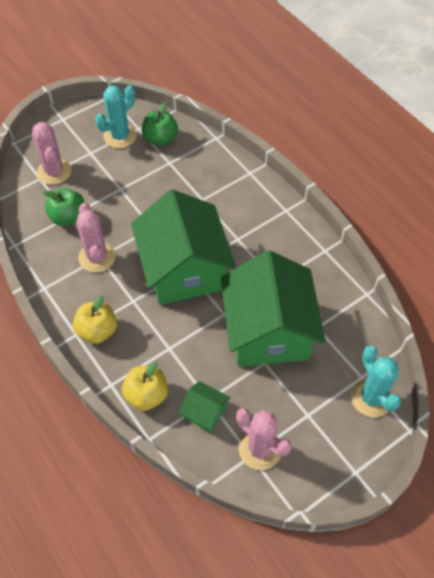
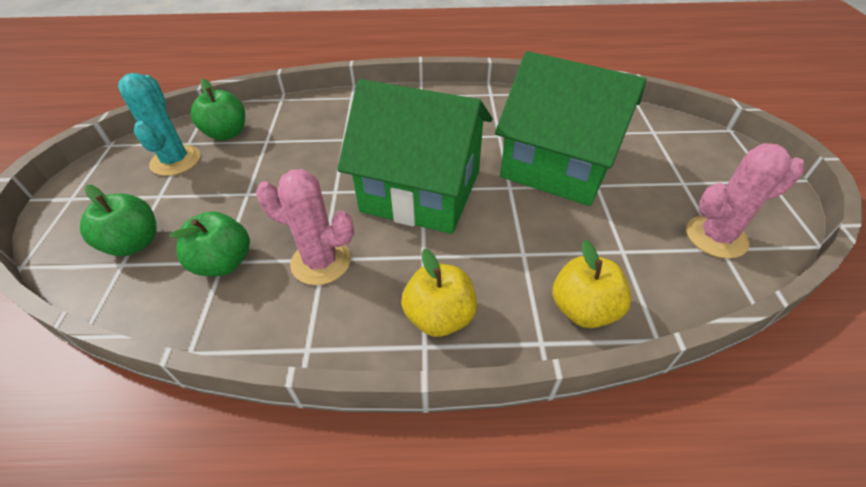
camera: 55 degrees left, 10 degrees down
(54, 172) = (134, 243): pink cactus -> green apple
(205, 412) = (641, 262): green house -> none
(371, 398) = (682, 136): turquoise cactus -> none

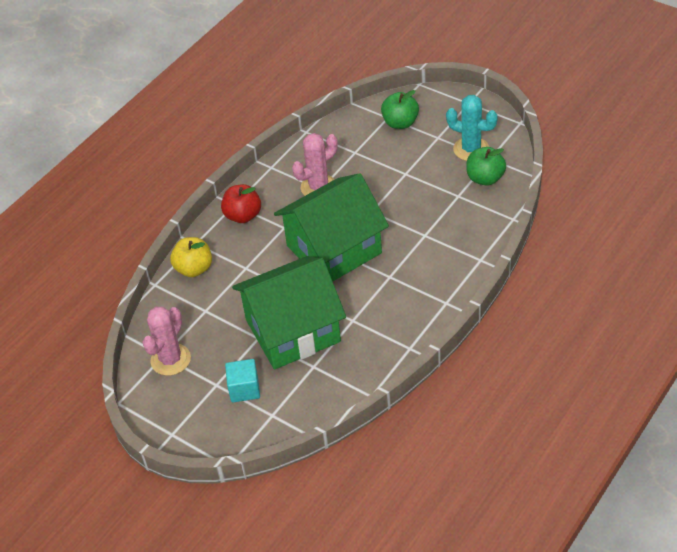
camera: 130 degrees right, 0 degrees up
(223, 263) = (353, 152): green apple -> none
(439, 317) = (243, 216): yellow apple -> red apple
(659, 161) = (244, 389): none -> turquoise cube

